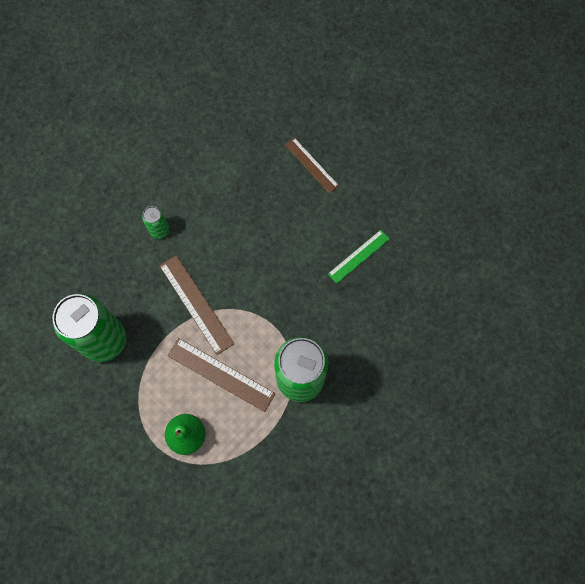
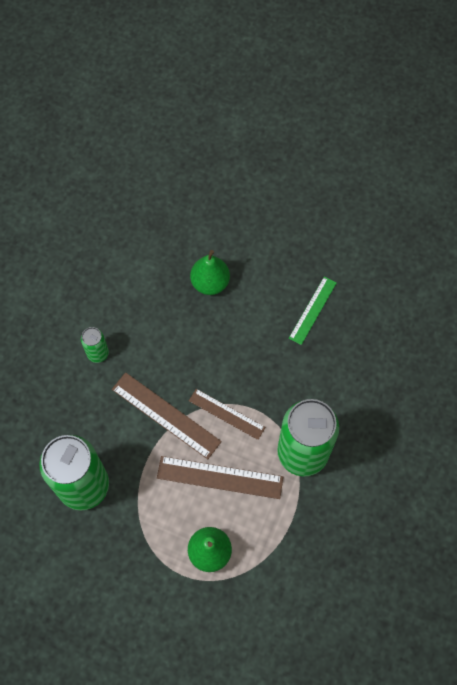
camera: 20 degrees left, 5 degrees down
(279, 201) = (210, 283): none -> green pear
(311, 165) = (229, 235): brown ruler -> brown ruler (226, 414)

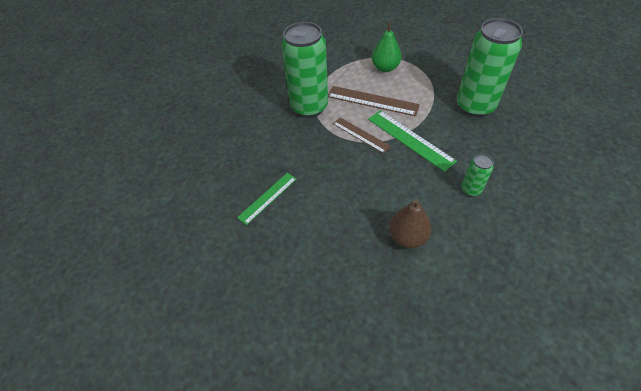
camera: 165 degrees left, 15 degrees down
(162, 289) = (407, 237): none -> brown pear
(166, 415) = (410, 139): brown ruler -> green ruler
(210, 283) = (358, 235): green pear -> none

